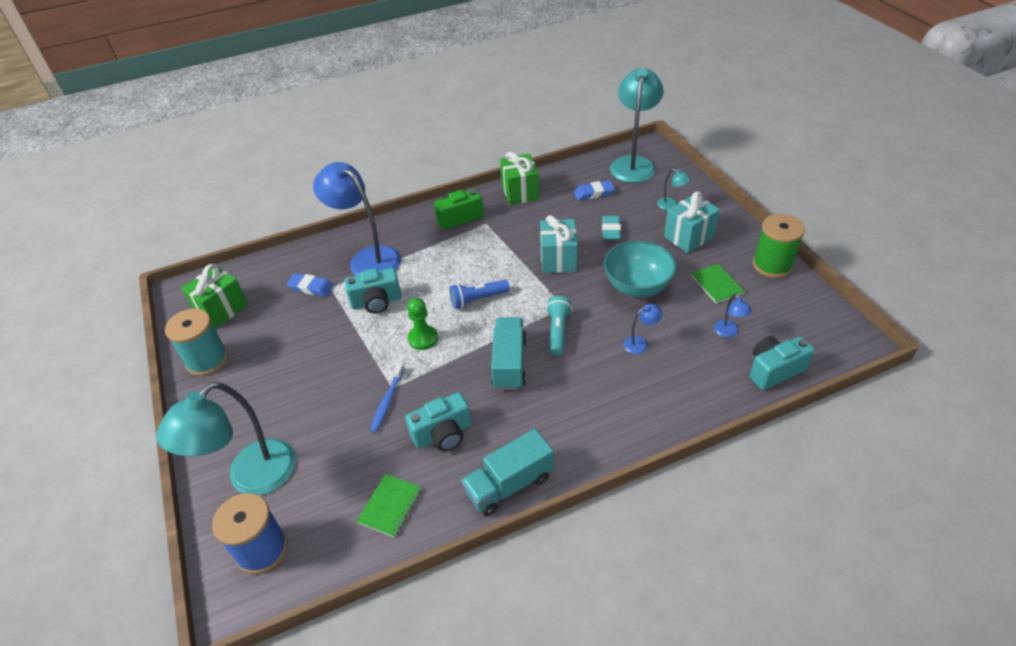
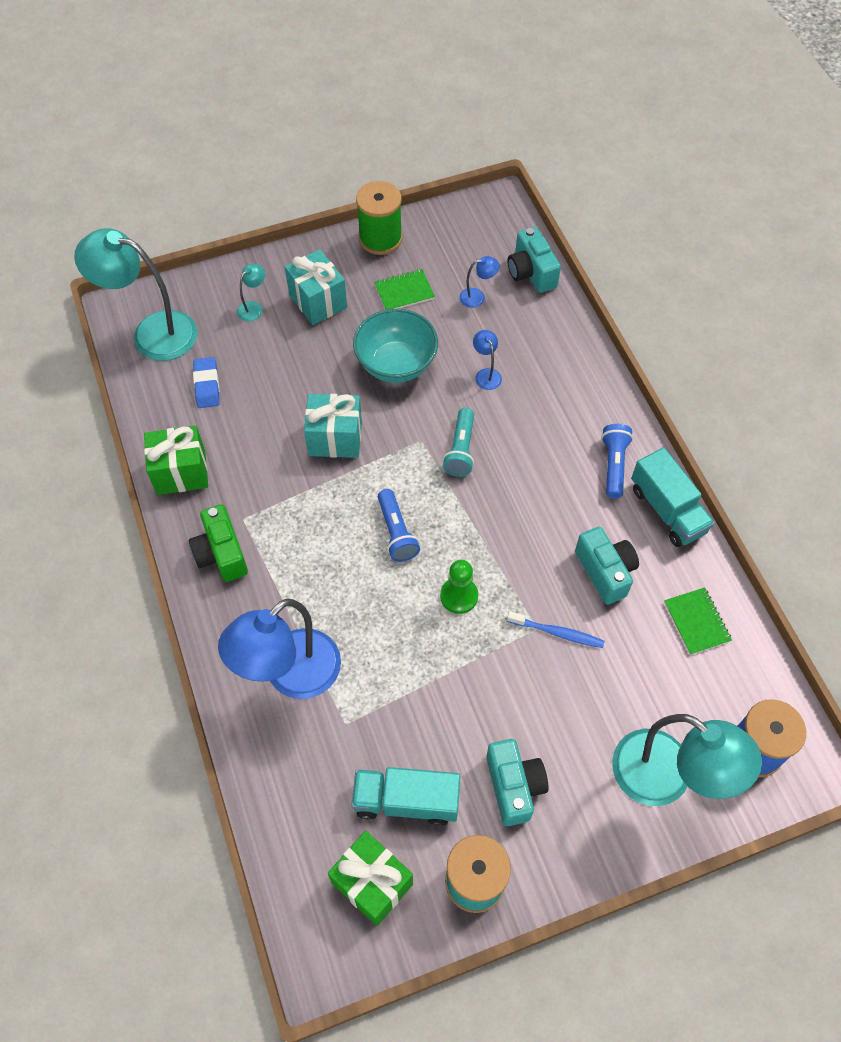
camera: 90 degrees left, 15 degrees up
(311, 287) = (342, 751): blue eraser -> none
(376, 302) = (385, 657): turquoise camera -> turquoise camera (514, 786)
(390, 506) = (696, 622): green notebook -> green notebook turned 45 degrees clockwise
(509, 363) = (507, 502): turquoise truck -> turquoise truck (406, 801)
(556, 440) = (613, 465): none -> blue flashlight
(558, 331) = (461, 450): turquoise flashlight -> turquoise flashlight turned 90 degrees counterclockwise
(611, 231) = (290, 376): turquoise eraser -> none

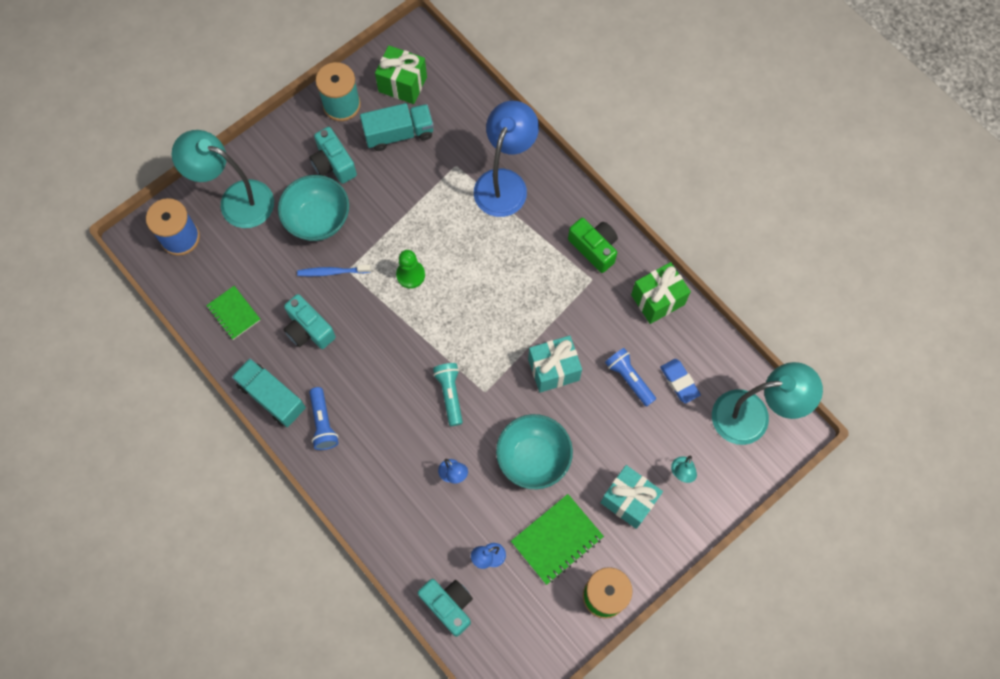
camera: 160 degrees right, 10 degrees up
(396, 532) = (474, 307): blue flashlight -> blue flashlight (629, 379)
(404, 292) = (557, 539): green notebook -> green notebook, size x1.53
(557, 710) = (318, 219): none -> turquoise bowl

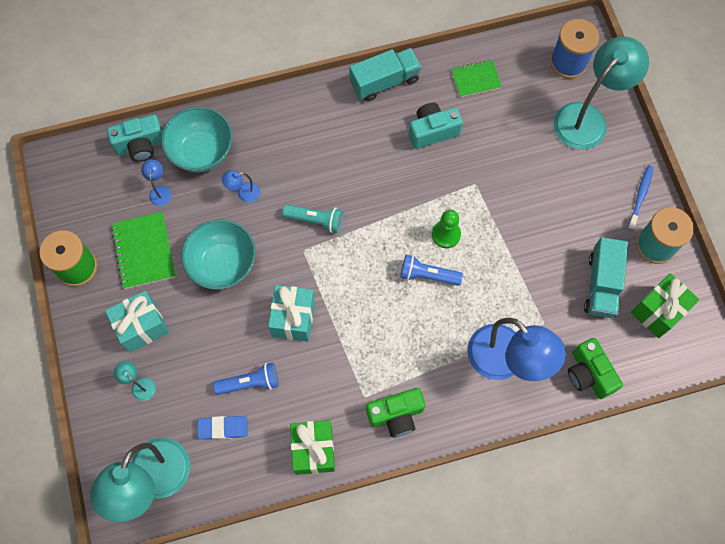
camera: 115 degrees right, 0 degrees up
(318, 219) = (538, 178): turquoise bowl -> turquoise bowl (202, 151)
(323, 423) = (342, 111): blue flashlight -> blue flashlight (427, 275)
(332, 272) = (479, 170): blue toothbrush -> blue toothbrush (640, 196)
(333, 164) = (591, 213): turquoise camera -> none
(483, 117) = (588, 374): none -> green camera

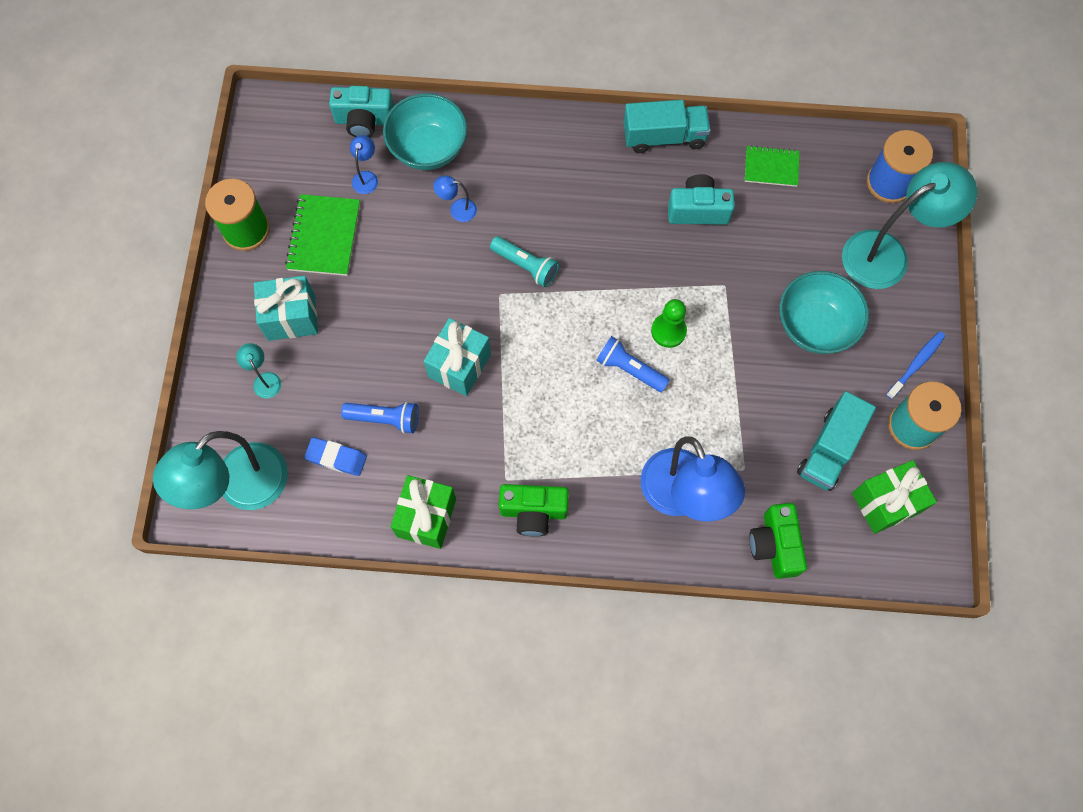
camera: 20 degrees right, 0 degrees up
(223, 264) = (404, 279): turquoise bowl -> turquoise bowl (815, 326)

